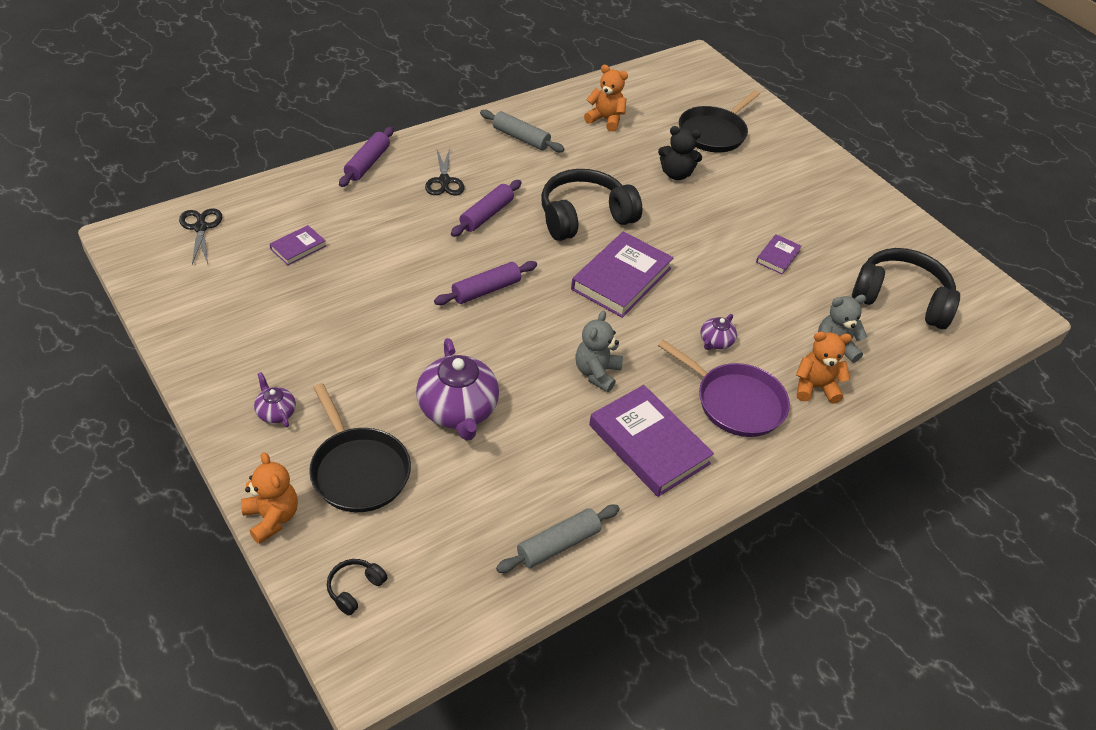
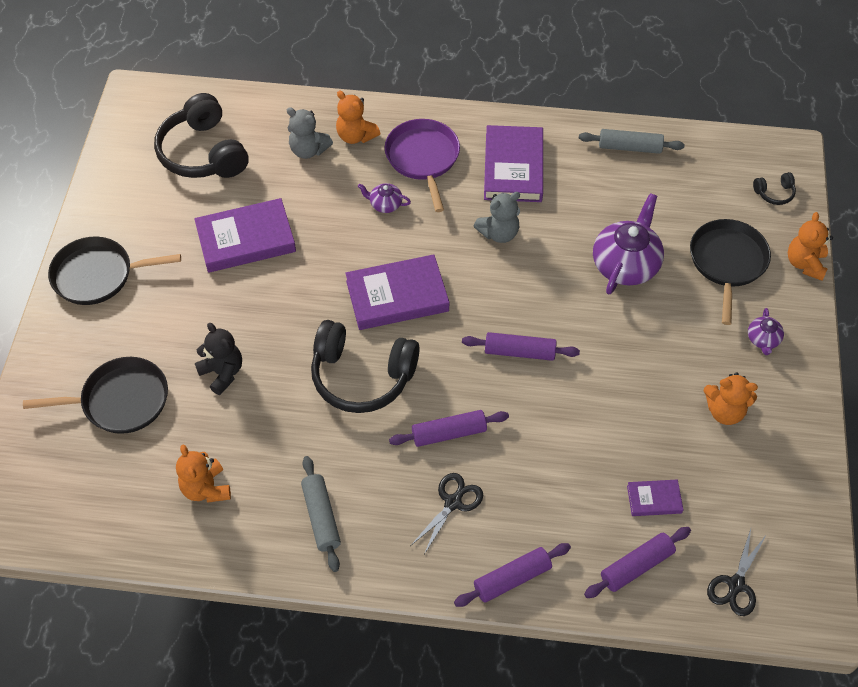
camera: 135 degrees left, 10 degrees up
(277, 333) = (724, 411): none -> orange teddy bear
(284, 206) = (636, 566): none -> purple rolling pin
(715, 342) = (385, 204): purple teapot -> purple teapot turned 150 degrees counterclockwise
(778, 256) = (246, 239): purple book -> purple book, size x2.02
(833, 184) = (97, 275): none -> black pan

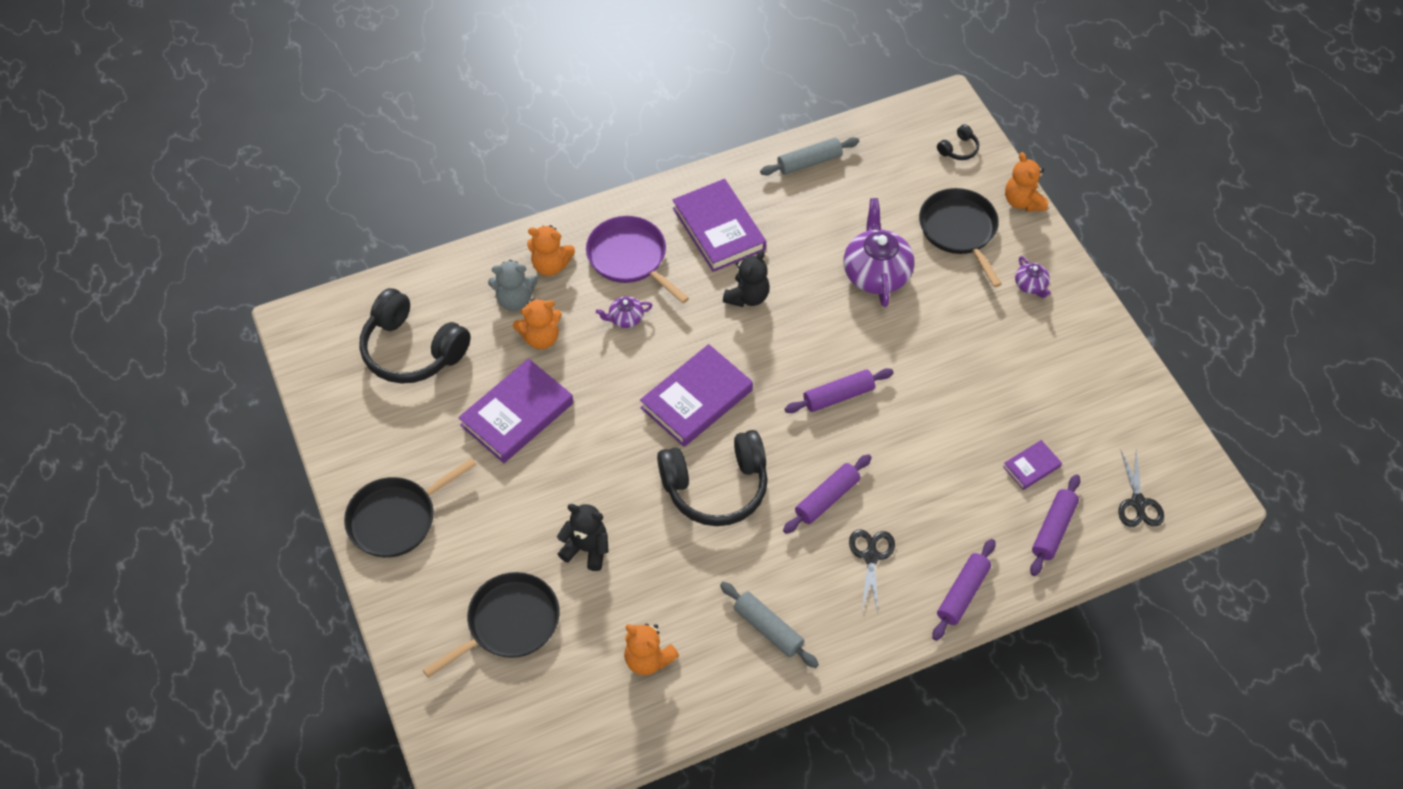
camera: 30 degrees left, 0 degrees up
(499, 233) = (747, 297): grey teddy bear -> black teddy bear
(724, 411) = (1039, 363): orange teddy bear -> orange teddy bear (541, 338)

